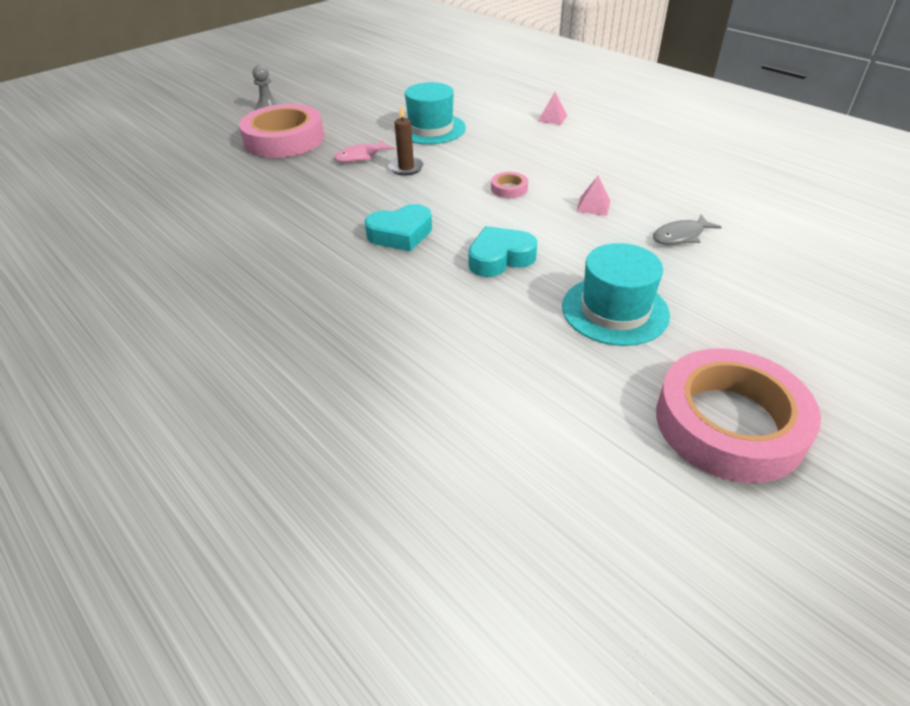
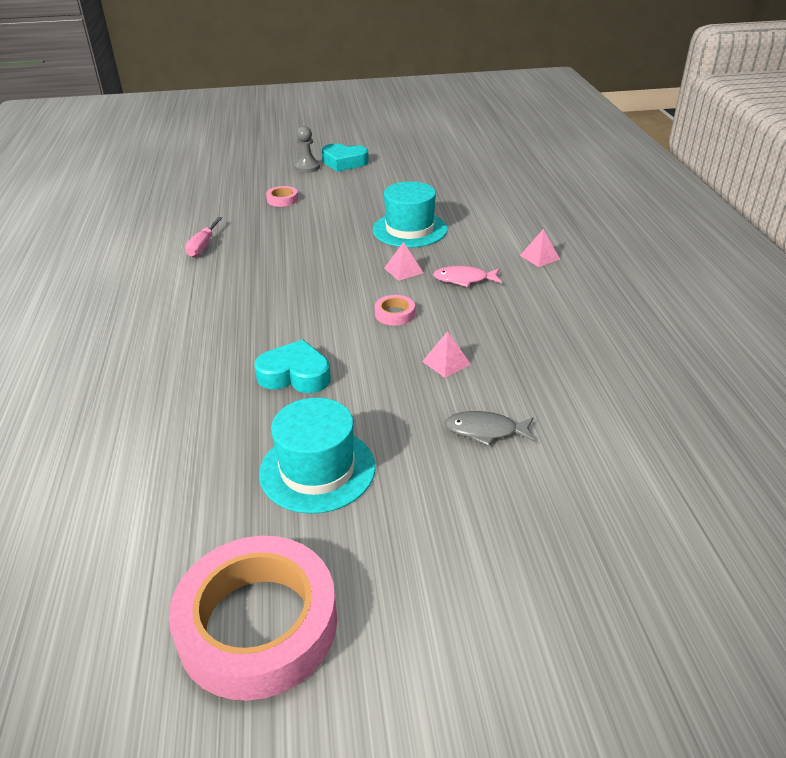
camera: 35 degrees right, 5 degrees down
(265, 197) = (203, 246): none -> pink screwdriver
(284, 139) = (282, 199): pink tape -> pink tape, size x0.40
(360, 156) = (317, 236): pink fish -> pink fish (464, 279)
(400, 234) = (252, 318): turquoise heart -> turquoise heart (344, 162)
(406, 168) = (338, 260): brown candle -> none
(470, 158) = (403, 270): none -> pink pyramid

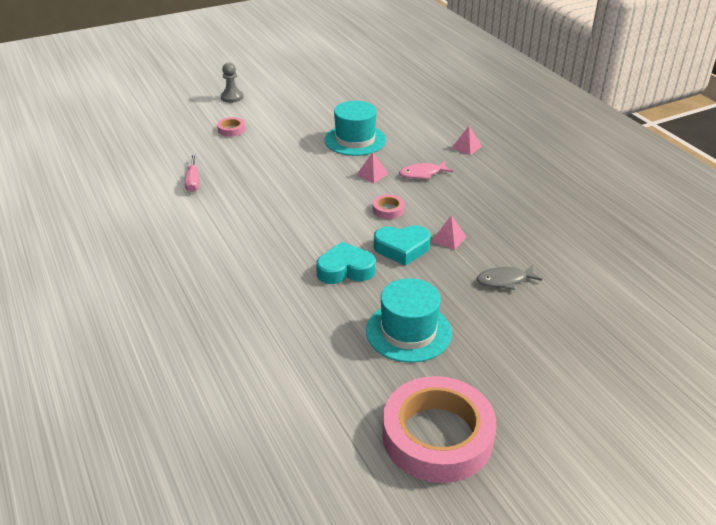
camera: 20 degrees left, 0 degrees up
(344, 162) = (261, 88): turquoise heart -> turquoise heart (402, 249)

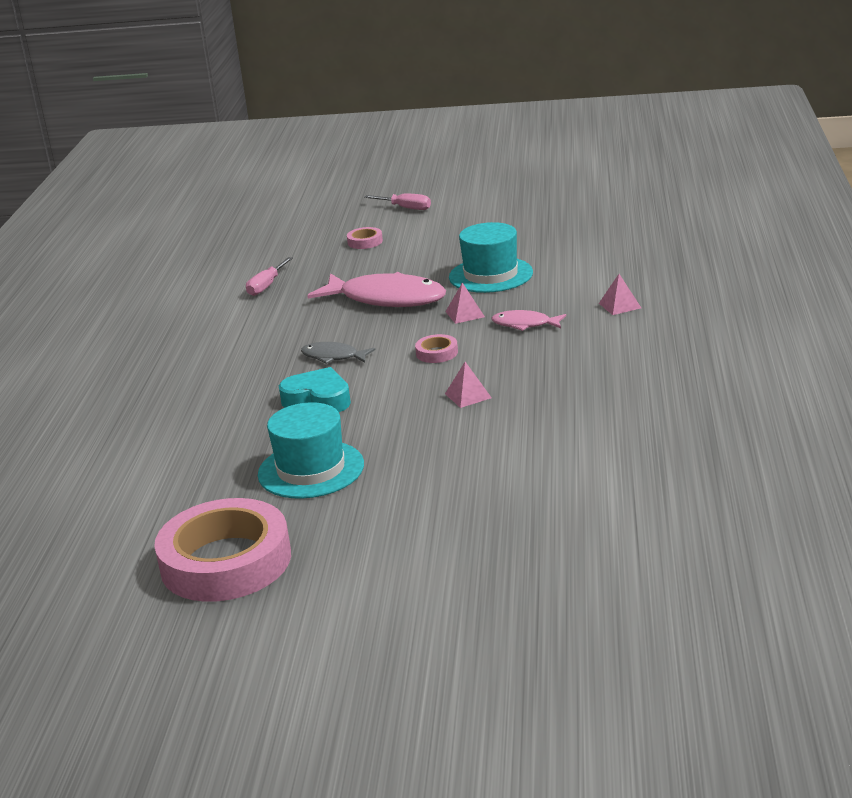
camera: 35 degrees right, 10 degrees down
(232, 97) = (405, 208): grey pawn -> pink screwdriver
(301, 173) = (387, 299): none -> pink fish
(402, 249) = (402, 394): turquoise heart -> none
(504, 280) = (477, 450): grey fish -> grey fish (333, 357)

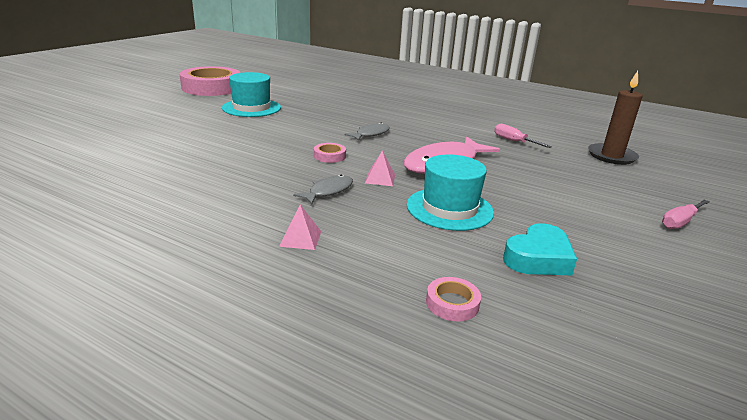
camera: 110 degrees right, 0 degrees up
(264, 242) = (611, 156): none -> brown candle
(318, 400) = (321, 121): turquoise heart -> turquoise heart (538, 258)
(365, 242) = (585, 185): pink tape -> pink tape (452, 303)
(468, 395) = (256, 148): pink pyramid -> none
(524, 324) = (328, 191): pink fish -> grey fish

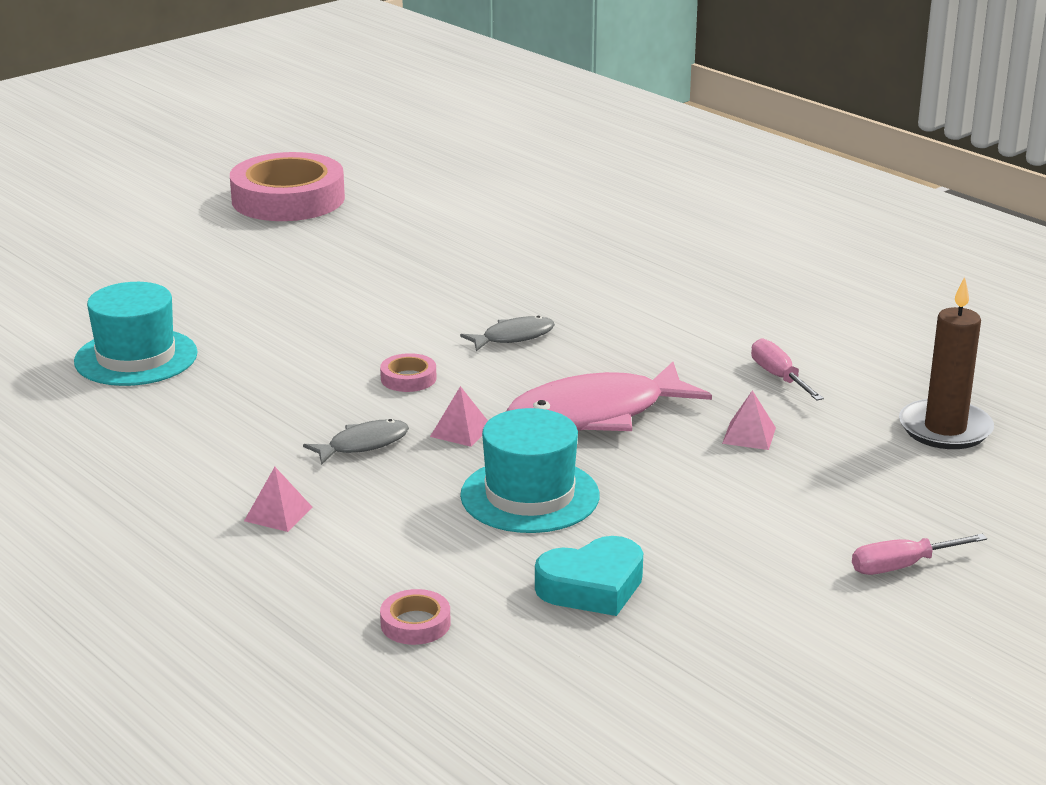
camera: 20 degrees right, 0 degrees up
(251, 108) = (336, 257): turquoise hat -> turquoise hat (136, 357)
(530, 167) = (749, 435): none -> pink pyramid

